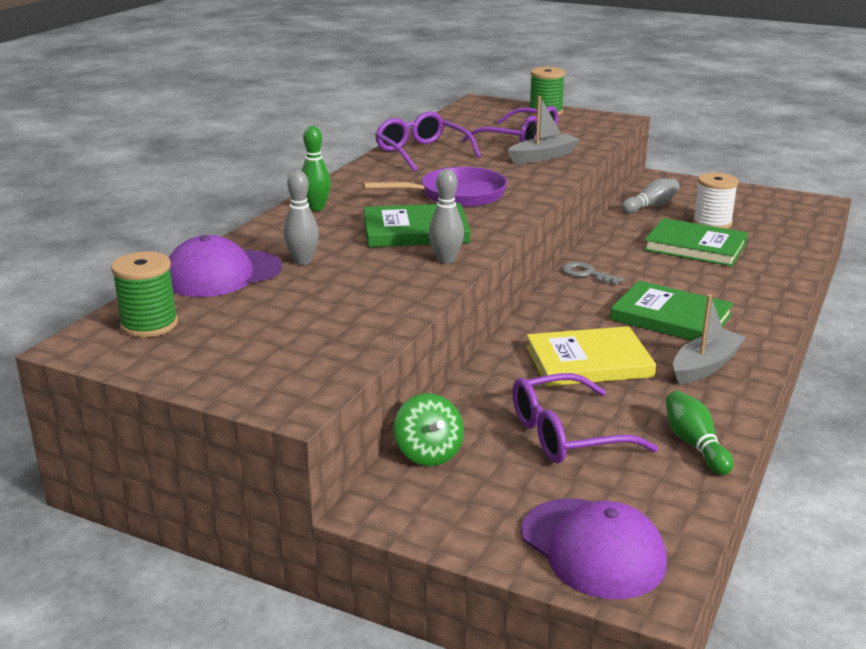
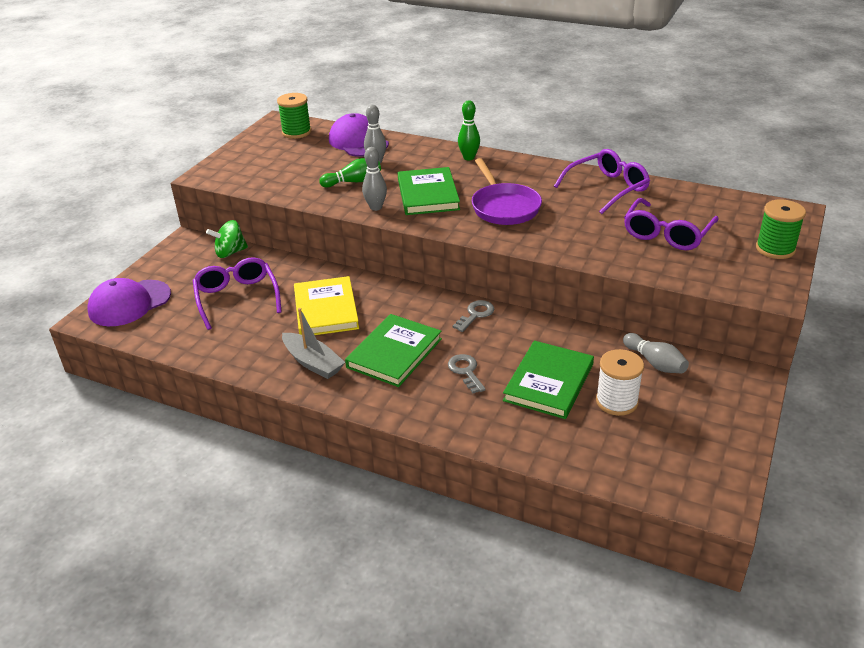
camera: 90 degrees right, 10 degrees up
(543, 156) = (617, 246): grey boat -> none
(691, 281) = (465, 371): none -> grey key
(694, 444) = (212, 347): green bowling pin -> green bowling pin (353, 182)

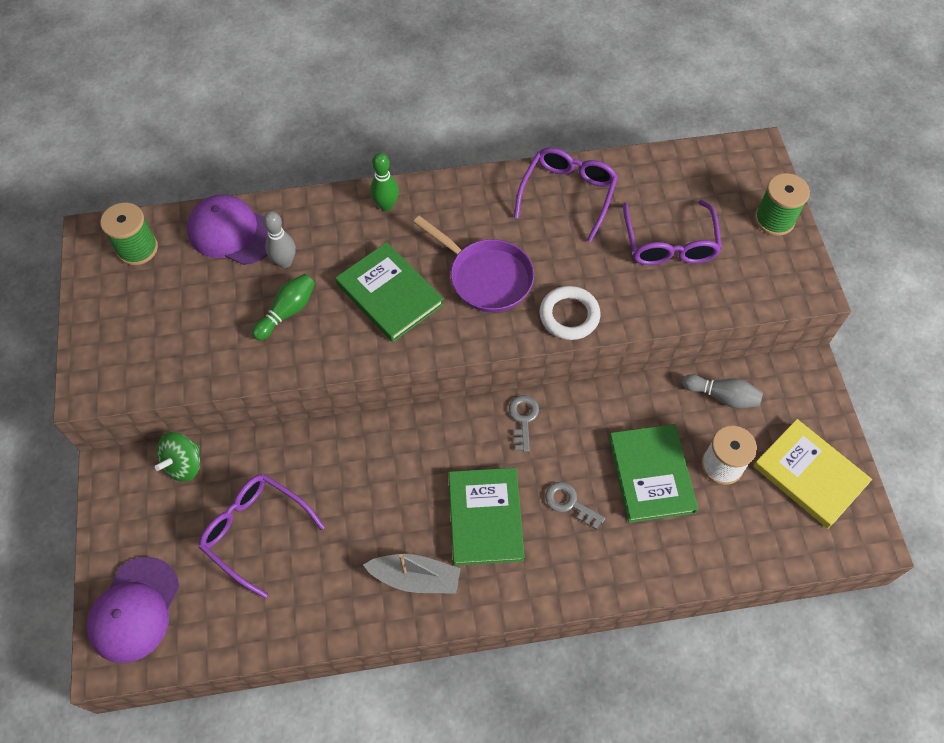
camera: 35 degrees left, 25 degrees up
(326, 310) = (368, 495): yellow book -> yellow book (809, 475)
(376, 207) = (349, 345): grey bowling pin -> none
(547, 243) = (569, 315): none -> white ring

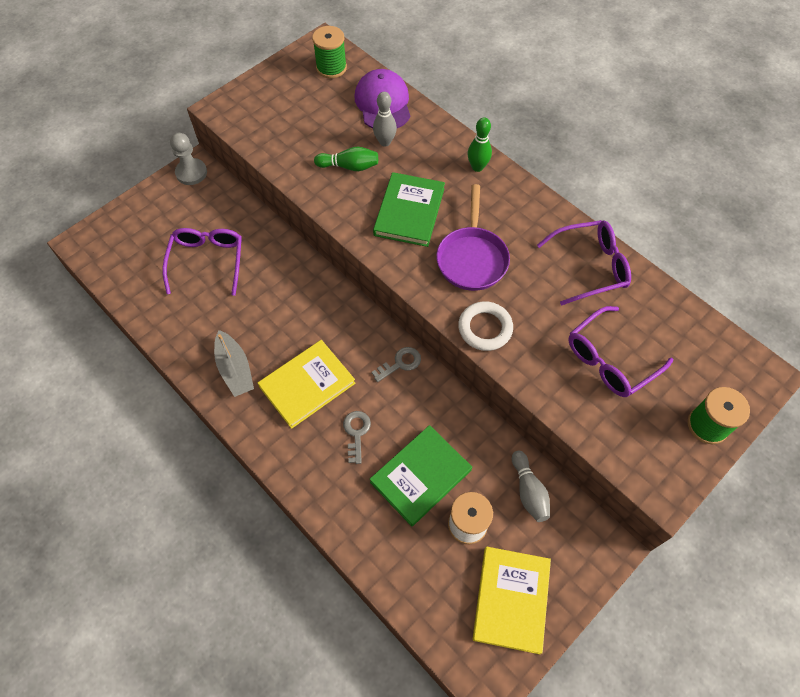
camera: 55 degrees right, 0 degrees up
(115, 481) = (191, 173): none -> grey pawn
(134, 609) = (119, 235): purple cap -> none
(184, 464) = (225, 197): green spinning top -> none
(485, 517) = (307, 385): green book -> yellow book

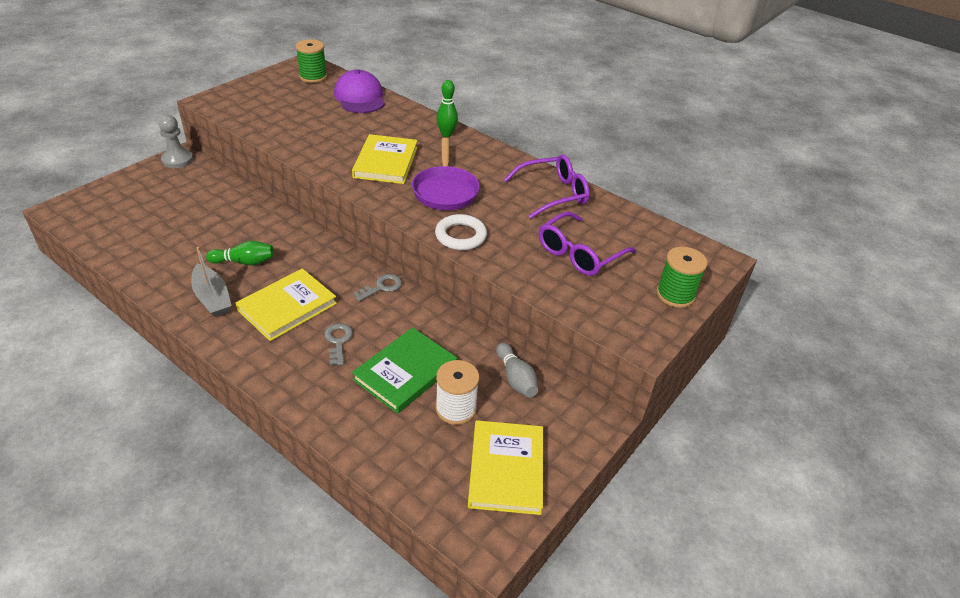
camera: 10 degrees left, 20 degrees down
(207, 261) = (189, 220): purple glasses -> none
(349, 166) = (329, 135): green bowling pin -> green bowling pin (244, 262)
(385, 142) = (362, 120): grey bowling pin -> none
(409, 212) = (385, 162): green book -> yellow book

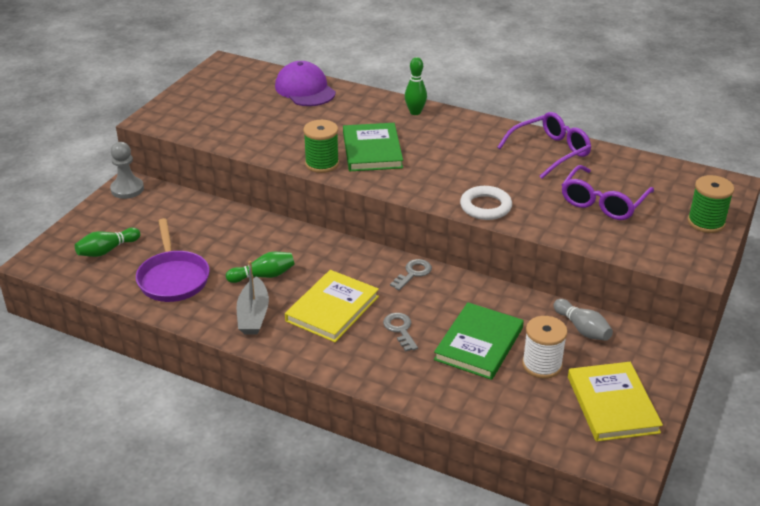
camera: 10 degrees left, 5 degrees down
(125, 211) = (107, 250): none -> green bowling pin
(212, 298) = (253, 315): grey boat -> grey boat turned 45 degrees clockwise
(313, 77) = (242, 76): green spool -> green spool (322, 164)
(385, 162) = (372, 150): yellow book -> green book
(445, 190) = (446, 167): purple pan -> purple pan (173, 278)

